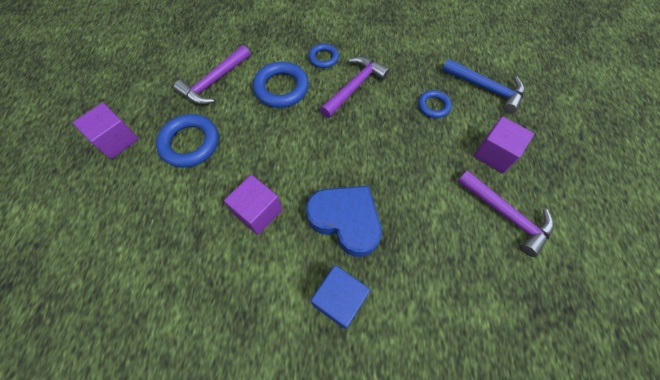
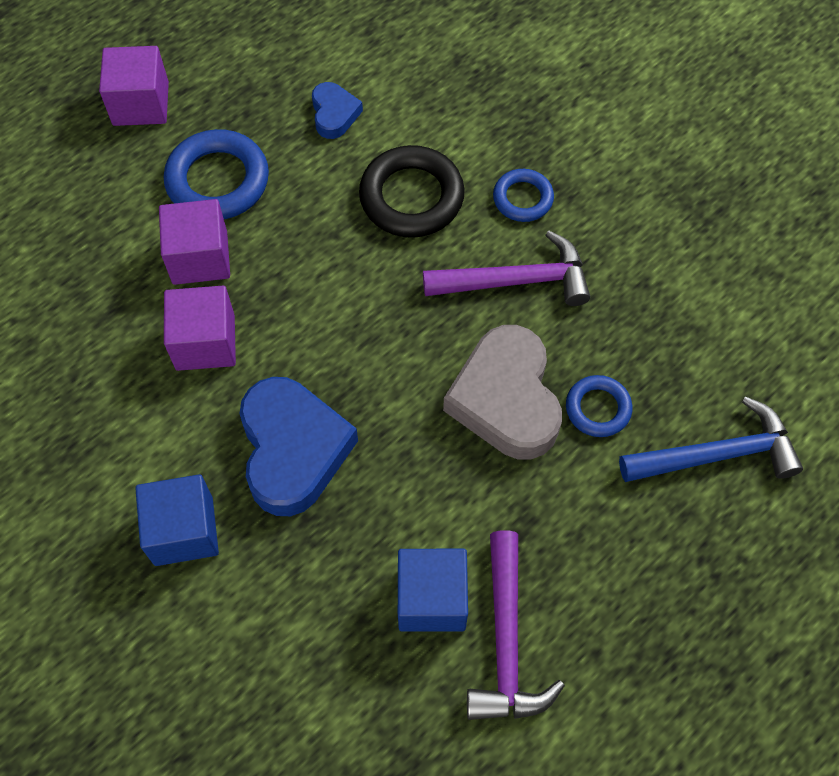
camera: 45 degrees right, 0 degrees up
(214, 81) = (334, 114): purple hammer -> blue heart
(281, 88) = (411, 197): blue ring -> black ring
(400, 129) = (506, 399): none -> grey heart
(464, 226) = (432, 599): none -> blue cube
(486, 88) = (716, 454): blue hammer -> blue hammer turned 90 degrees counterclockwise
(494, 154) = (599, 555): purple cube -> purple cube (200, 257)

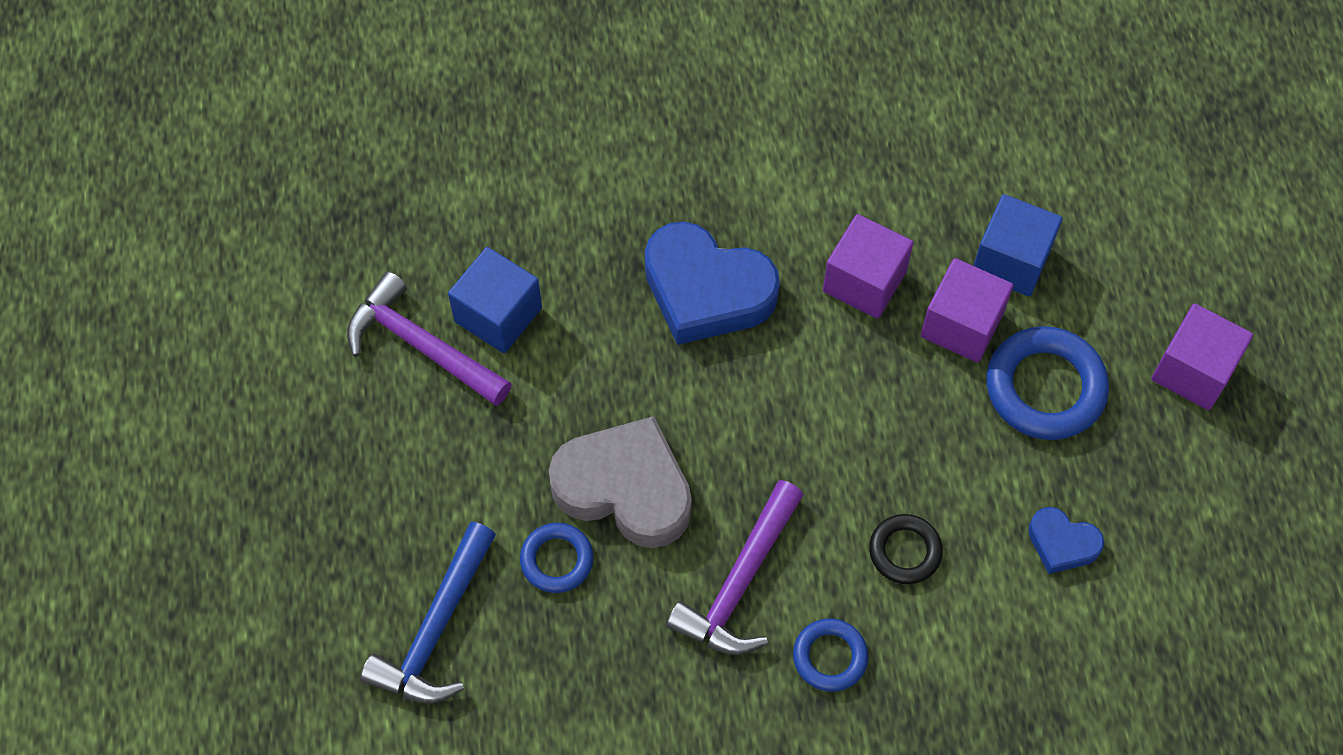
camera: 125 degrees right, 0 degrees up
(183, 530) = (695, 174): blue cube -> blue cube (1011, 260)
(411, 197) = (905, 551): black ring -> black ring, size x0.58

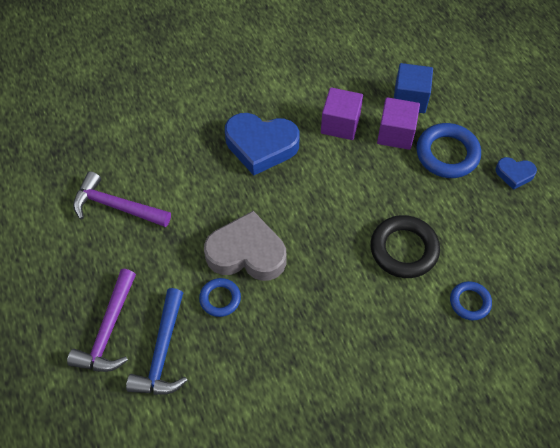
camera: 15 degrees left, 5 degrees down
(498, 315) = (154, 182): blue cube -> none
(740, 582) = (322, 286): purple hammer -> purple hammer (108, 330)
(830, 657) = (382, 313): blue ring -> blue ring (470, 302)
(905, 551) = (404, 249): black ring -> black ring, size x1.73
(1062, 543) = (482, 226): blue heart -> blue heart (514, 174)
(1193, 371) = (516, 130): purple cube -> none

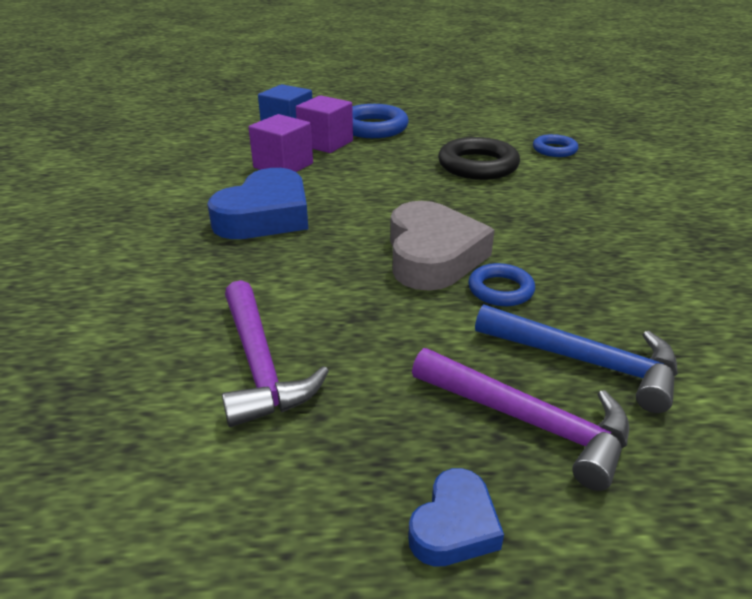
camera: 70 degrees left, 25 degrees down
(116, 206) = (260, 365): purple hammer -> purple hammer turned 60 degrees counterclockwise
(247, 253) = (432, 255): grey heart -> grey heart turned 150 degrees clockwise
(514, 174) = (419, 109): blue heart -> blue heart (454, 525)

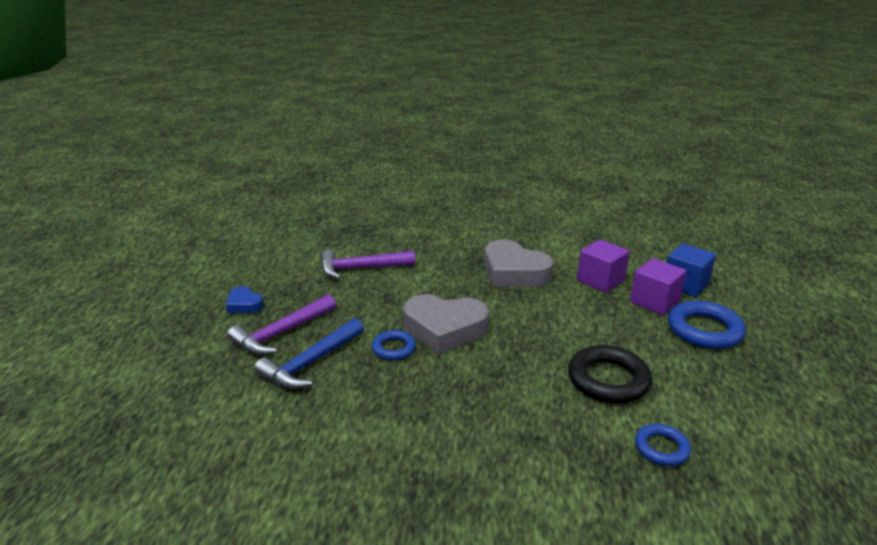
camera: 100 degrees right, 5 degrees down
(265, 216) = (514, 272): blue heart -> grey heart

